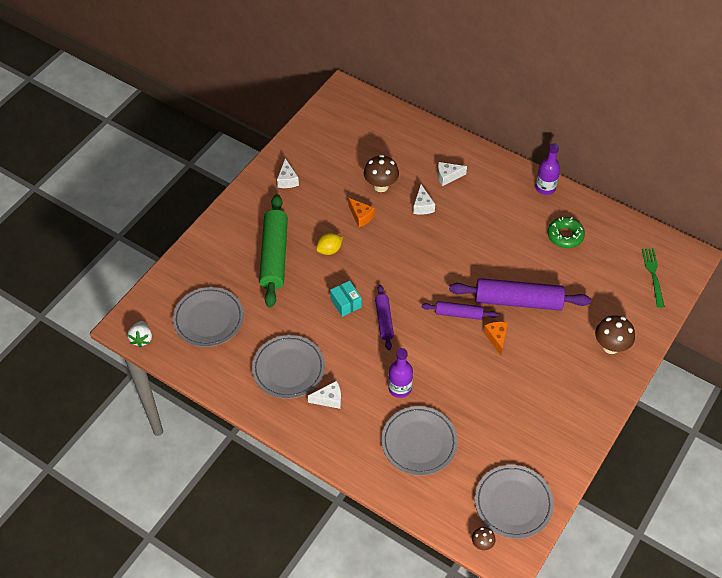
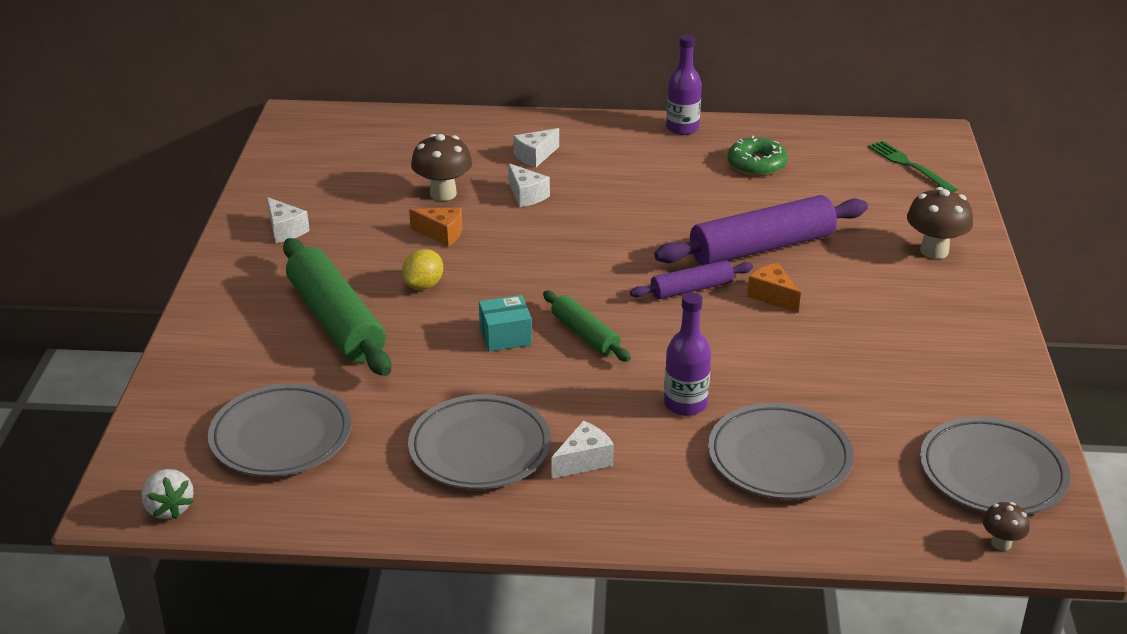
camera: 30 degrees left, 20 degrees down
(345, 303) = (505, 336): turquoise box -> turquoise box turned 45 degrees counterclockwise
(384, 320) = (585, 335): purple rolling pin -> green rolling pin

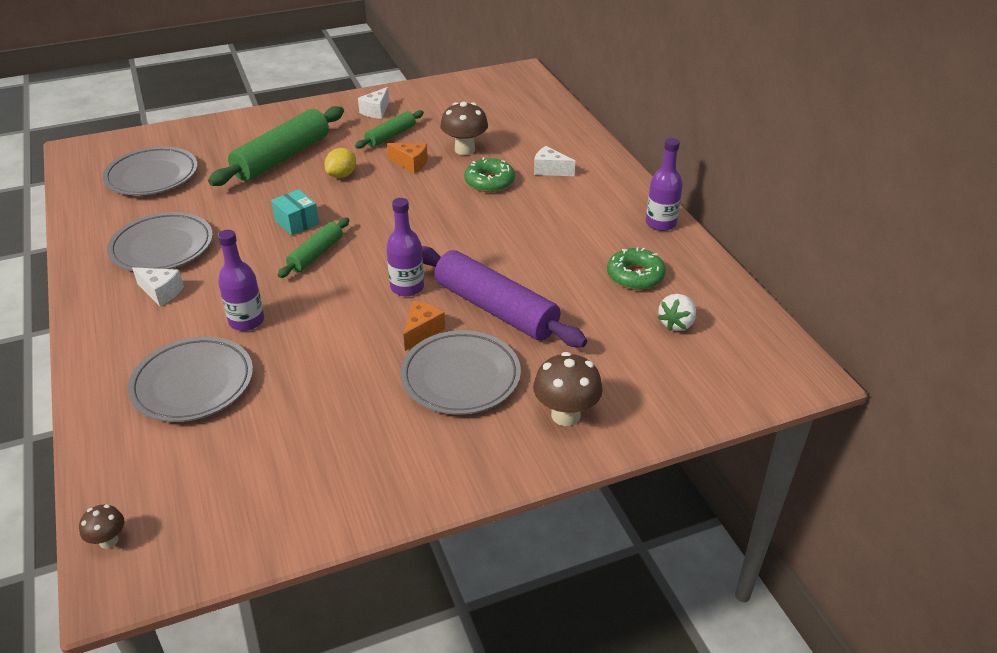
camera: 65 degrees right, 5 degrees up
(169, 508) = (75, 164): white strawberry -> white strawberry (676, 324)
(361, 233) = (390, 136): none -> green rolling pin
(424, 285) = (342, 175): yellow lemon -> yellow lemon turned 60 degrees counterclockwise
(441, 234) = (411, 164): orange cheese -> orange cheese turned 60 degrees counterclockwise
(526, 195) = (489, 181): white cheese -> green donut
(691, 289) = (407, 287): purple rolling pin -> purple bottle
(909, 165) = (720, 368): green fork -> none
(992, 473) = (210, 518): grey plate -> grey plate (460, 377)

